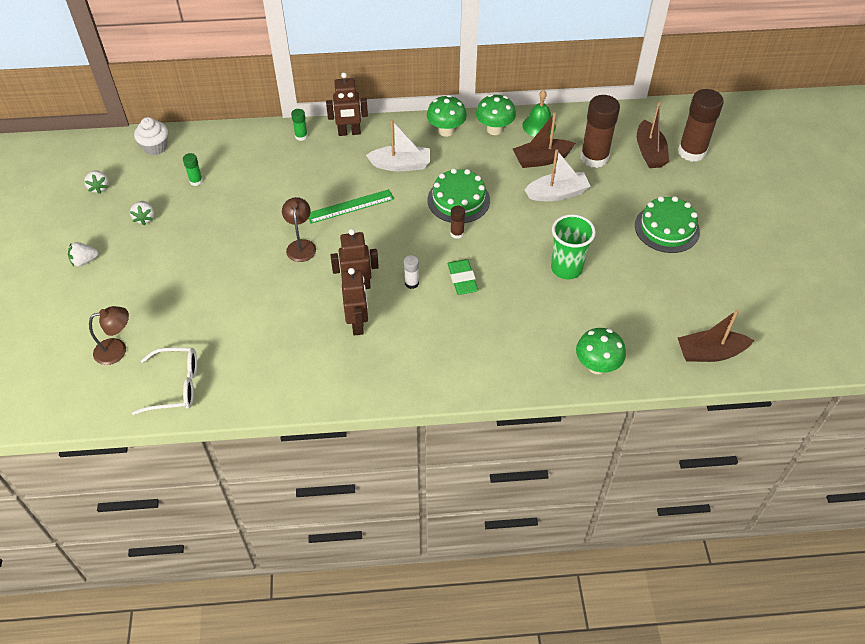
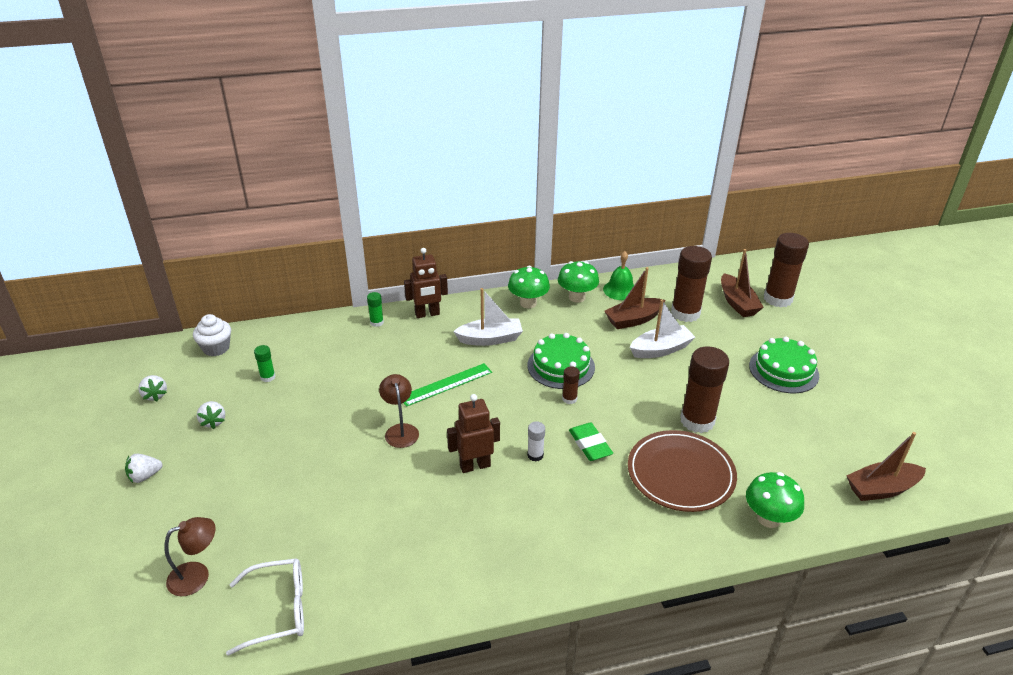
camera: 10 degrees left, 15 degrees down
(357, 324) = (486, 508): brown robot -> none
(534, 316) = (680, 474): none -> brown plate
(566, 268) = (697, 421): green cup -> brown glue stick

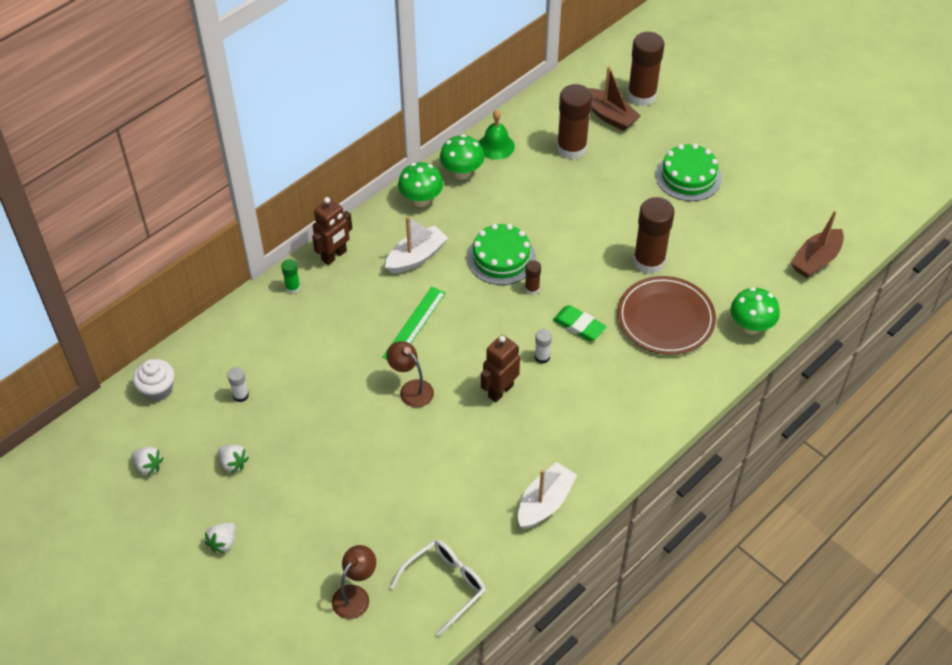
camera: 30 degrees left, 15 degrees up
(268, 377) = (241, 395): green glue stick -> white glue stick
(633, 320) = (530, 176): brown boat -> none
(661, 349) = (575, 200): white boat -> white boat (545, 502)

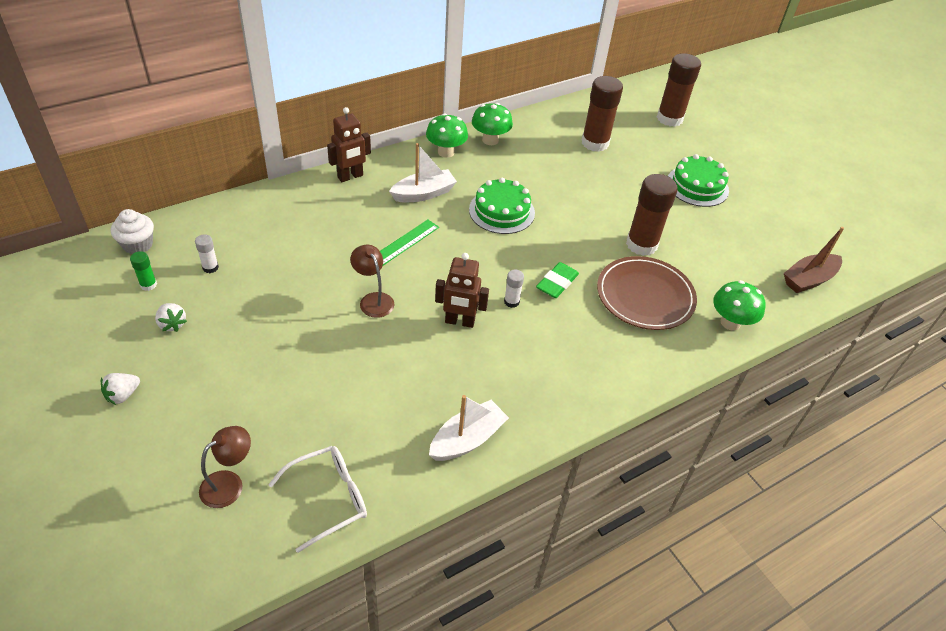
camera: 10 degrees right, 5 degrees down
(148, 466) = (92, 307): white strawberry -> none
(292, 287) = (301, 192): green glue stick -> green glue stick (148, 285)
(496, 146) = (527, 127): green bell -> none
(500, 391) = (459, 322): brown robot -> brown robot turned 135 degrees counterclockwise
(532, 289) = (522, 242): brown glue stick -> none
(579, 326) = (557, 283): green eraser -> green eraser turned 75 degrees clockwise
(610, 116) = (636, 127): brown boat -> none

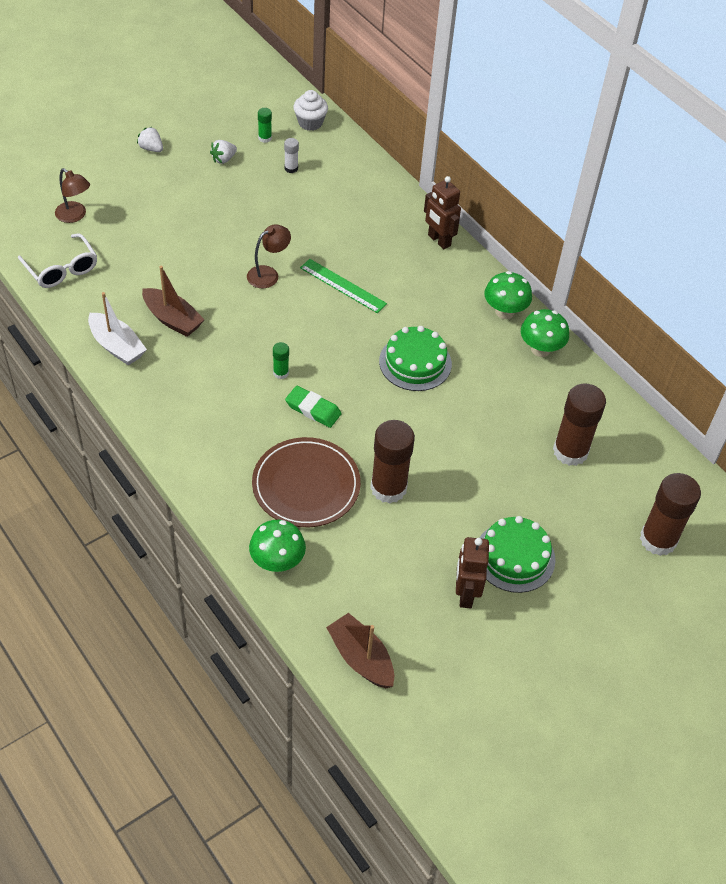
camera: 85 degrees right, 5 degrees up
(424, 193) = (427, 298): white boat -> none
(430, 385) = (173, 319): none -> brown boat
(459, 322) = (249, 335): brown robot -> brown robot (465, 594)
(511, 302) = (281, 373): white glue stick -> green glue stick

